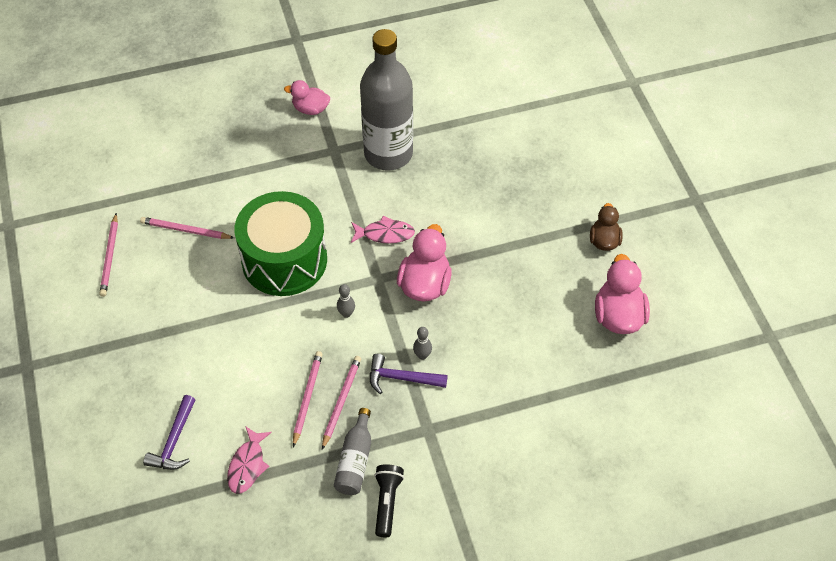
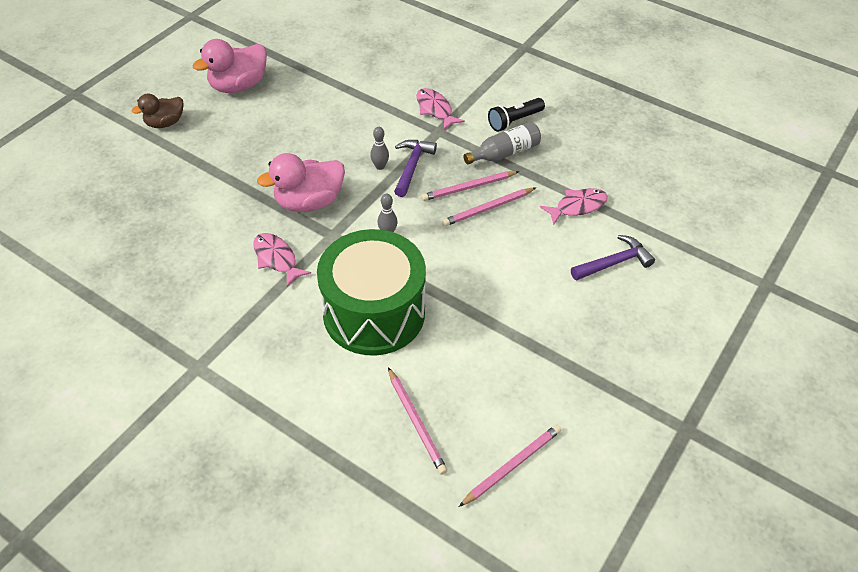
camera: 130 degrees left, 5 degrees down
(310, 109) = (147, 432): pink duck -> none
(388, 154) = (168, 317): grey bottle -> none
(401, 378) = (412, 166): purple hammer -> purple hammer turned 135 degrees counterclockwise
(458, 447) = (435, 109): none -> pink fish

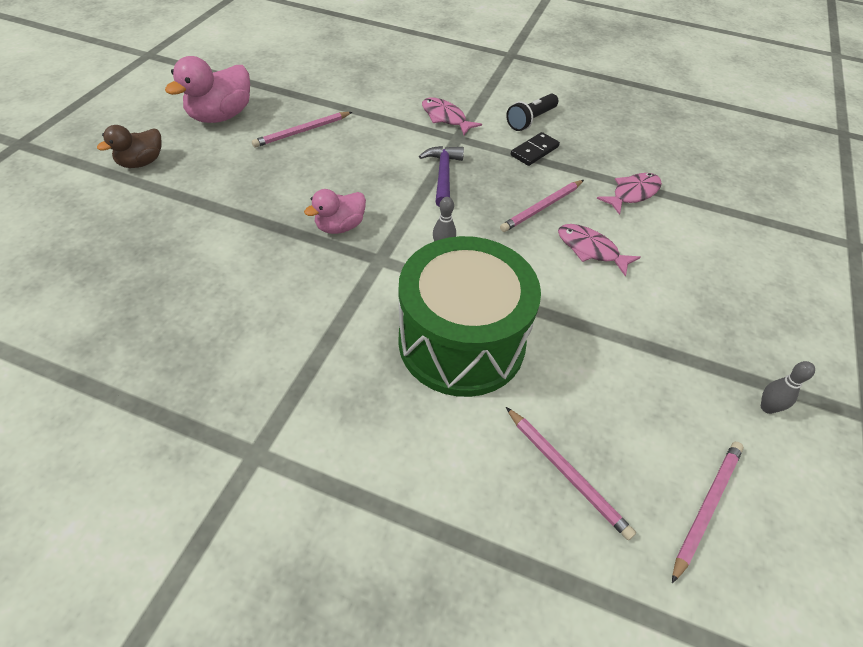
camera: 15 degrees left, 0 degrees up
(277, 259) = (321, 296): pink fish -> pink fish (590, 250)
(309, 202) = (340, 226): pink duck -> pink duck, size x0.63
(380, 166) = (408, 179): grey bowling pin -> grey bowling pin (767, 407)
(468, 188) = (512, 189): pink pencil -> pink pencil (302, 131)
(504, 153) = (534, 151): grey bottle -> black domino
(614, 263) = (697, 245): purple hammer -> none

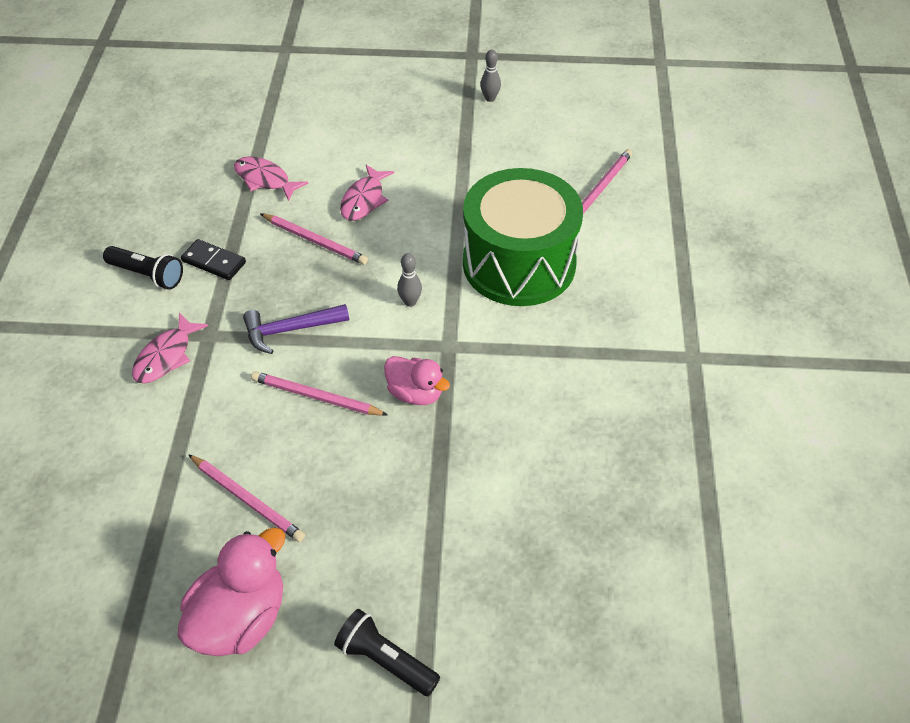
camera: 105 degrees left, 0 degrees up
(141, 162) = (385, 660): brown duck -> black flashlight
(221, 116) = (240, 619): pink duck -> pink duck turned 75 degrees counterclockwise
(706, 507) = (585, 125): pink pencil -> pink pencil (316, 397)

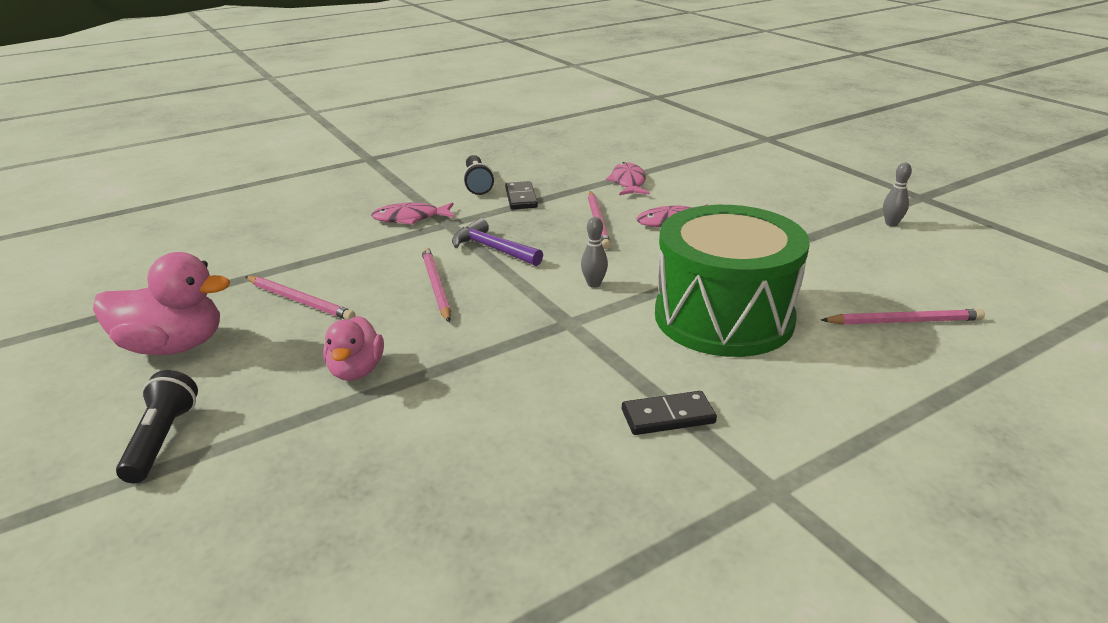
camera: 55 degrees right, 20 degrees down
(247, 499) = (300, 301): pink pencil -> pink pencil turned 60 degrees counterclockwise
(415, 393) = (493, 328): pink duck -> pink duck (356, 370)
(597, 360) = (668, 416): none -> black domino

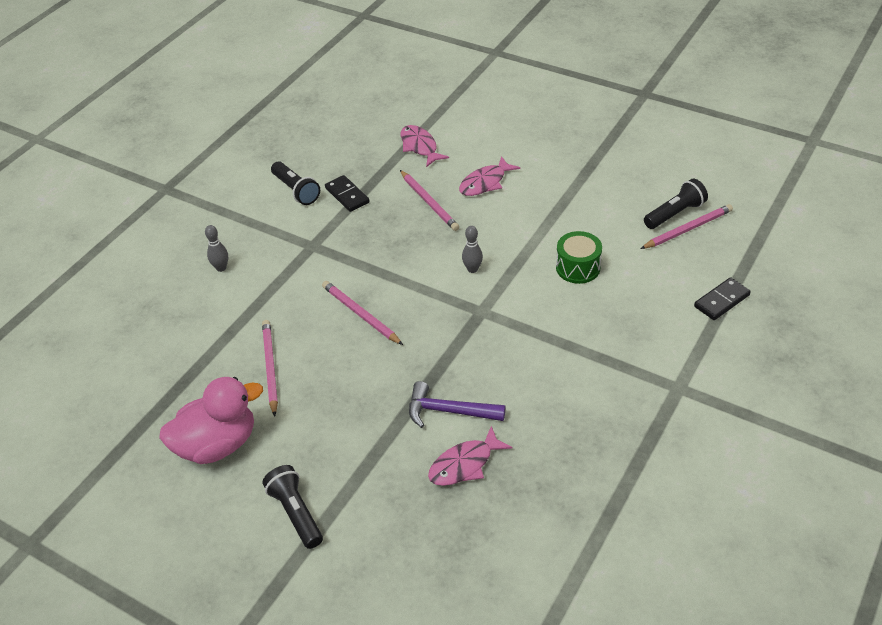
camera: 25 degrees left, 15 degrees up
(300, 301) = (270, 367): pink pencil -> pink pencil turned 105 degrees counterclockwise
(356, 370) = (372, 409): pink duck -> none
(410, 218) = (275, 251): pink fish -> pink fish (464, 464)
(493, 249) = (371, 261): purple hammer -> purple hammer (449, 411)
(668, 416) = (593, 362): black domino -> black domino (721, 301)
(723, 317) = (578, 268): green drum -> green drum, size x0.44
(891, 224) = (637, 132): grey bowling pin -> grey bowling pin (221, 268)
(895, 302) = (675, 214): none -> black flashlight

